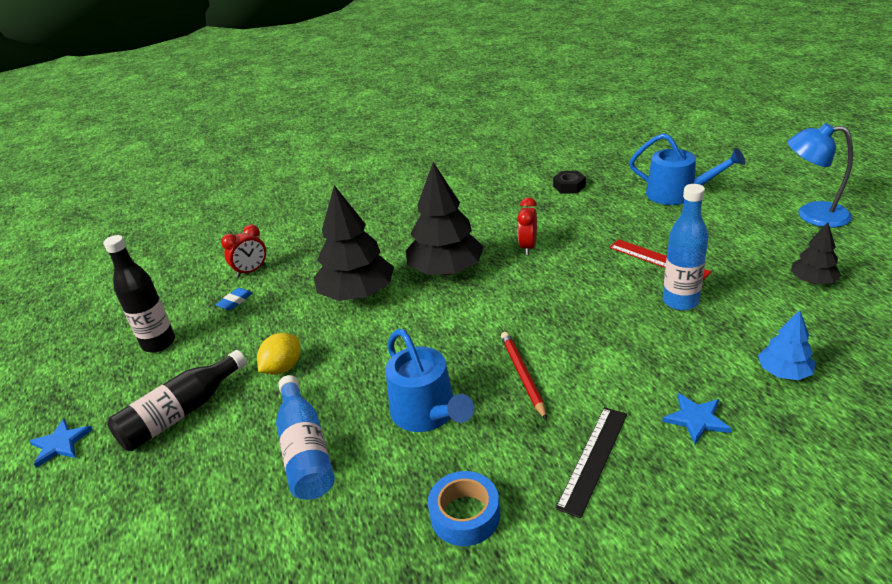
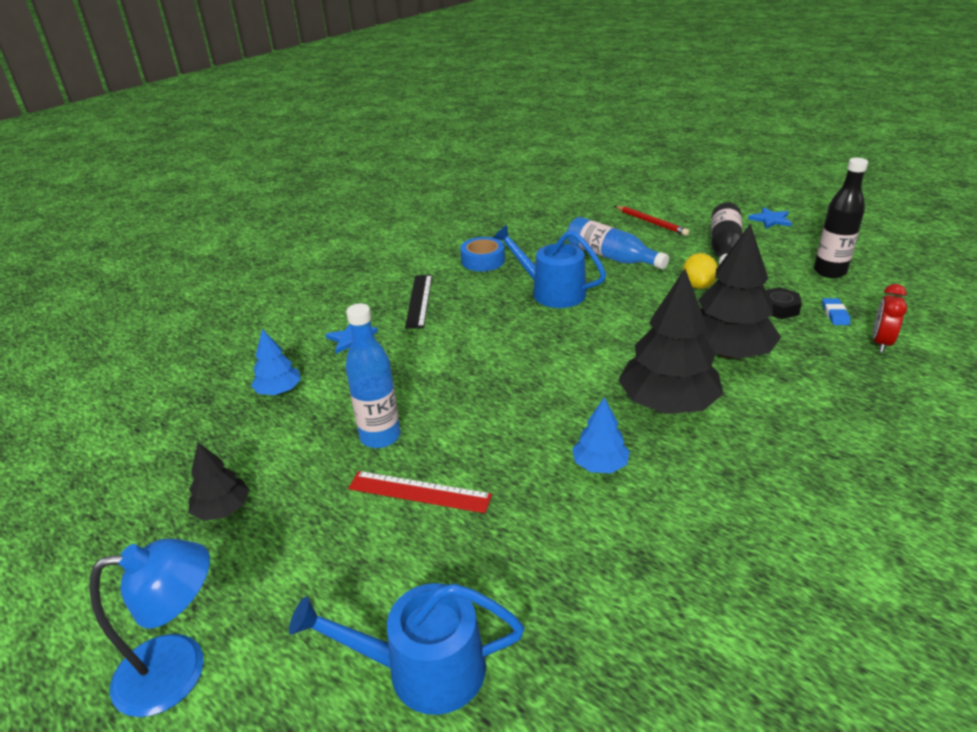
camera: 150 degrees right, 0 degrees up
(522, 375) = (500, 331): red pencil -> red pencil (651, 222)
(528, 247) = (600, 465): red clock -> blue tree
(569, 186) = (638, 634): black nut -> black nut (779, 308)

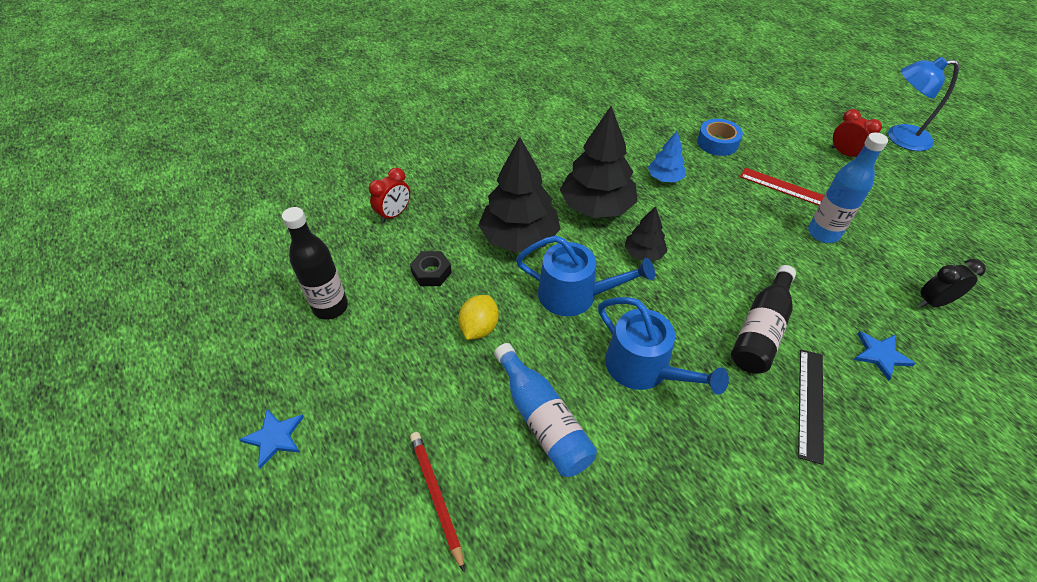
camera: 165 degrees left, 15 degrees up
(223, 509) = (924, 207): black tree -> black tree (643, 254)
(279, 391) = (933, 302): blue tree -> black clock
(309, 591) = (845, 154): none -> red clock
(424, 669) = (778, 116): blue watering can -> blue watering can (574, 295)
(483, 260) = (722, 473): blue tape -> blue tape (717, 143)
(724, 248) = (394, 389): black bottle -> black bottle (761, 330)
(835, 314) = (393, 252): blue eraser -> none

